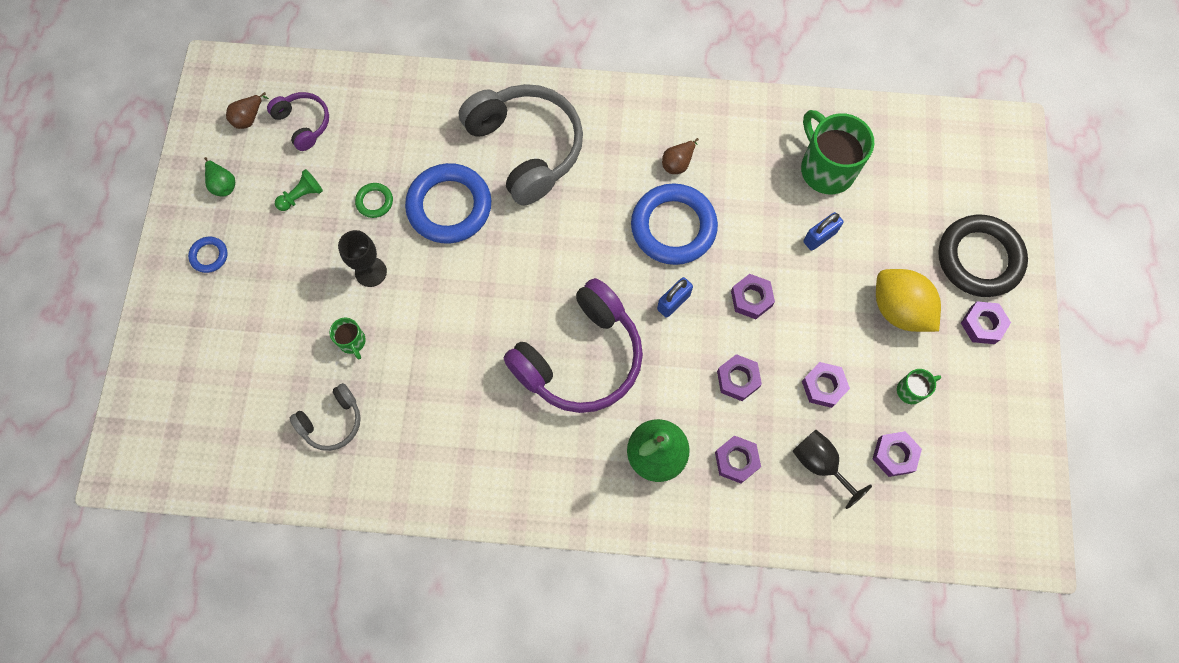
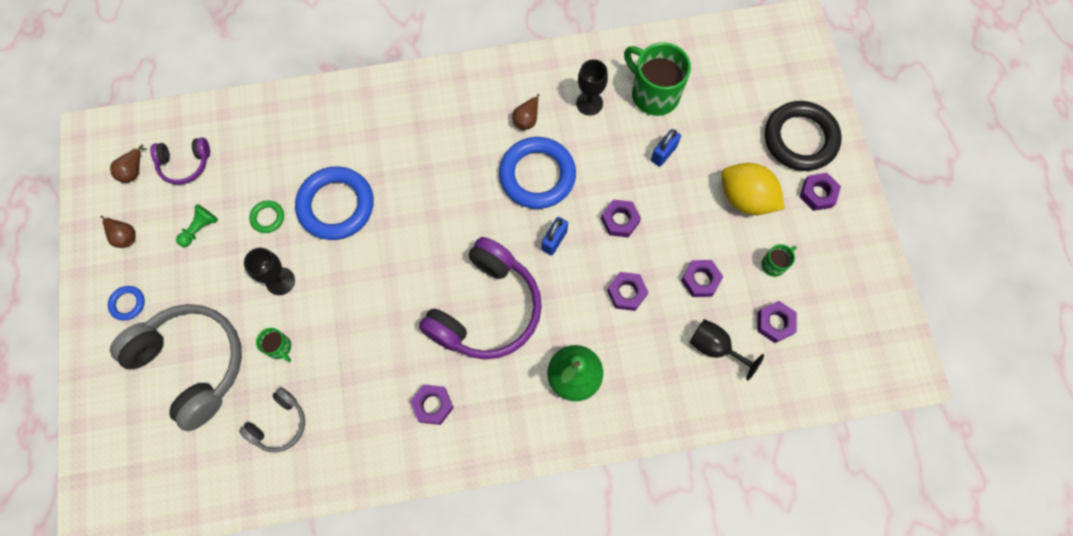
camera: 15 degrees left, 0 degrees up
(223, 184) = (124, 236): green pear -> brown pear
(303, 123) = (185, 164): purple headphones -> purple headphones turned 135 degrees clockwise
(526, 148) = (391, 138): grey headphones -> grey headphones (192, 364)
(736, 460) = (644, 363): purple nut -> purple nut (433, 405)
(751, 162) = (589, 103): none -> black goblet

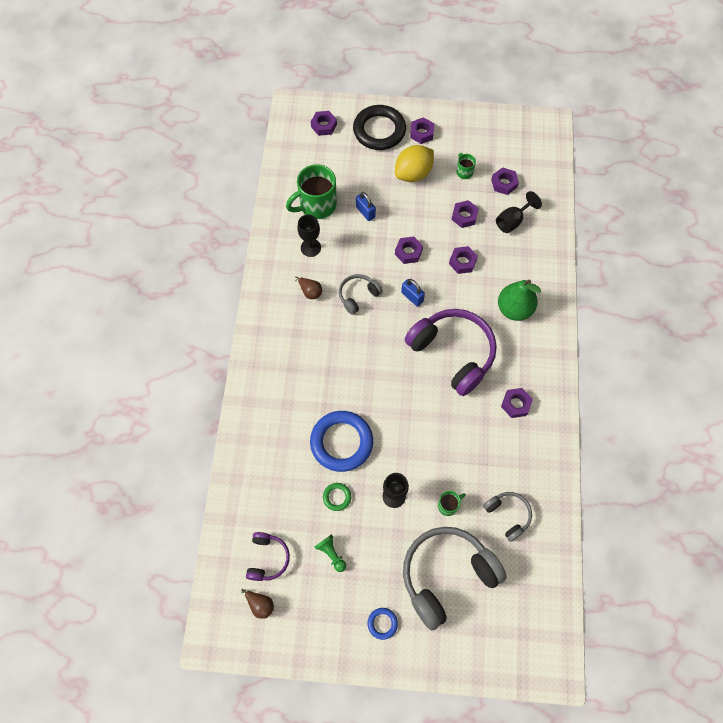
camera: 75 degrees left, 5 degrees down
(124, 236) = (320, 620): brown pear -> none
(537, 175) = (358, 296): blue ring -> grey headphones
(780, 70) = (324, 126): none -> purple nut

